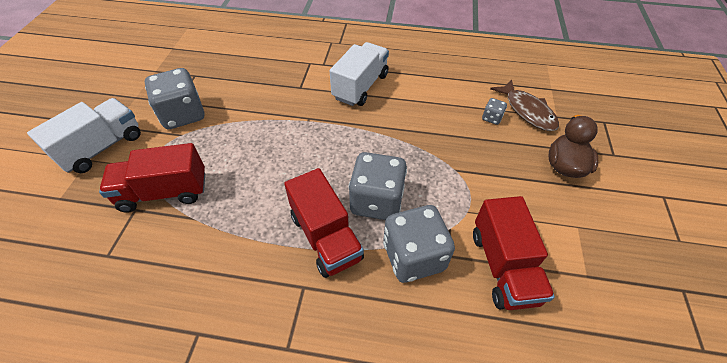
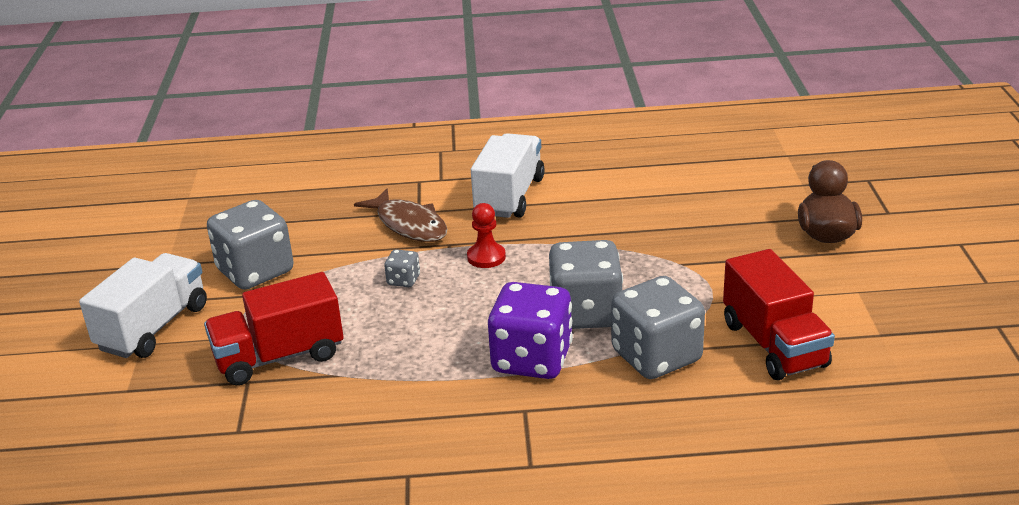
camera: 10 degrees left, 20 degrees down
(325, 237) = (532, 359): red truck -> purple dice
(328, 134) = (486, 257): none -> red pawn
(491, 118) = (712, 201): grey dice -> grey dice (403, 280)
(527, 111) = (760, 185): brown fish -> brown fish (409, 225)

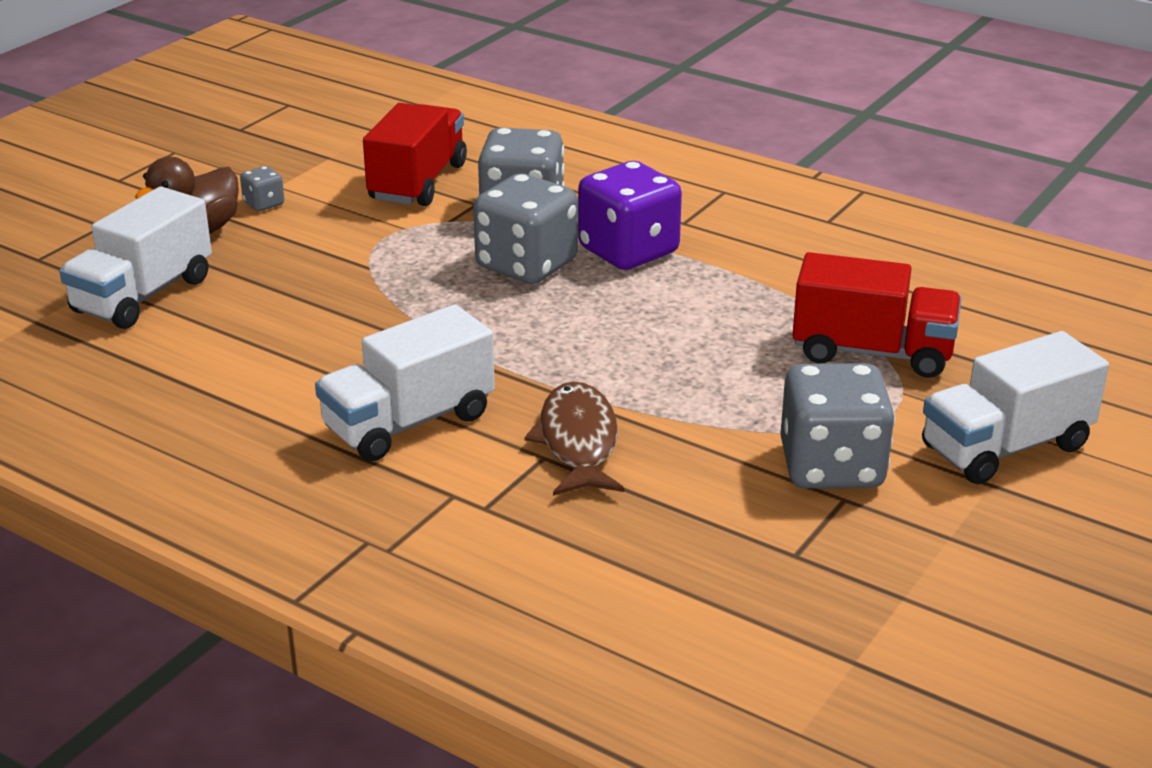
camera: 145 degrees left, 0 degrees up
(403, 280) = (663, 374): grey dice -> grey dice (264, 204)
(486, 257) = (542, 359): red pawn -> none
(766, 189) = (143, 295): none -> white truck

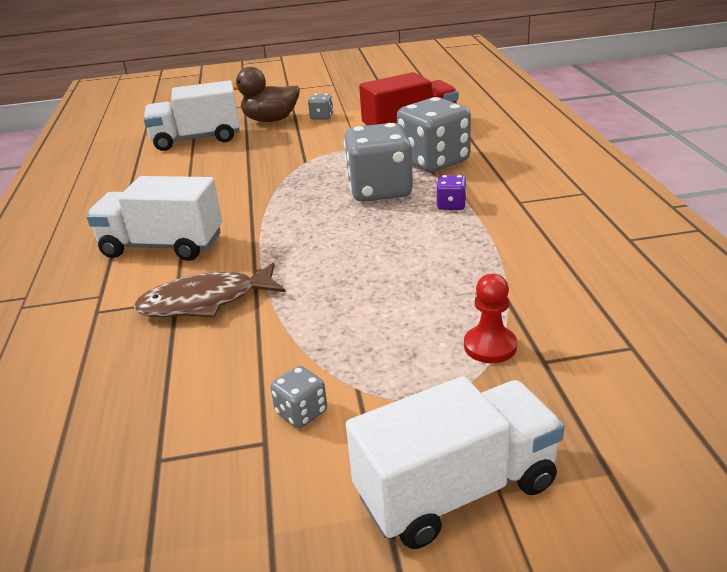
camera: 50 degrees right, 0 degrees up
(578, 442) = (205, 302): brown fish -> brown fish turned 150 degrees counterclockwise
(628, 251) = (451, 205): purple dice -> purple dice, size x0.44
(831, 467) = (301, 412): grey dice -> grey dice, size x0.44
(872, 352) = (490, 346): red truck -> red pawn
(1005, 447) = (456, 490): white truck -> white truck turned 135 degrees clockwise

